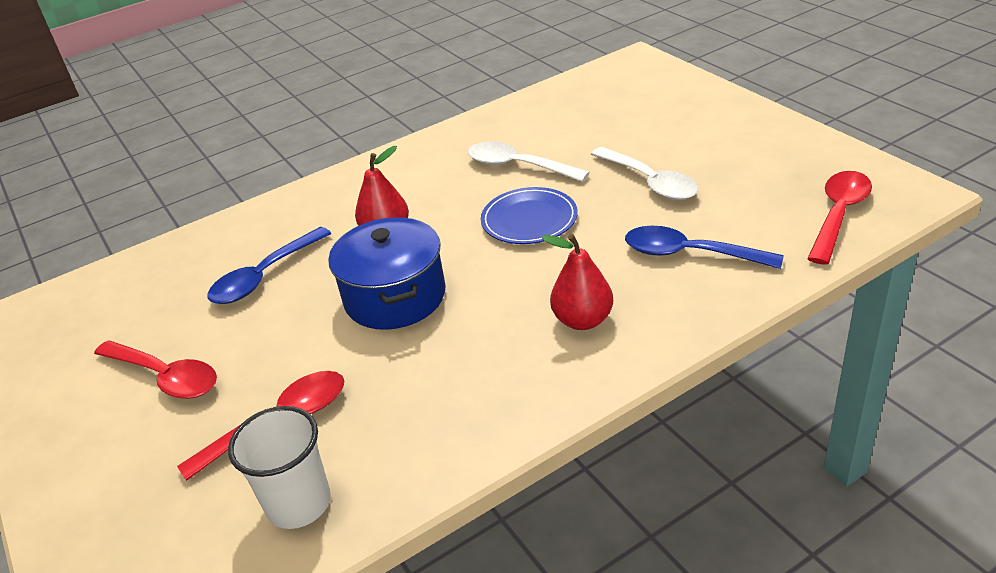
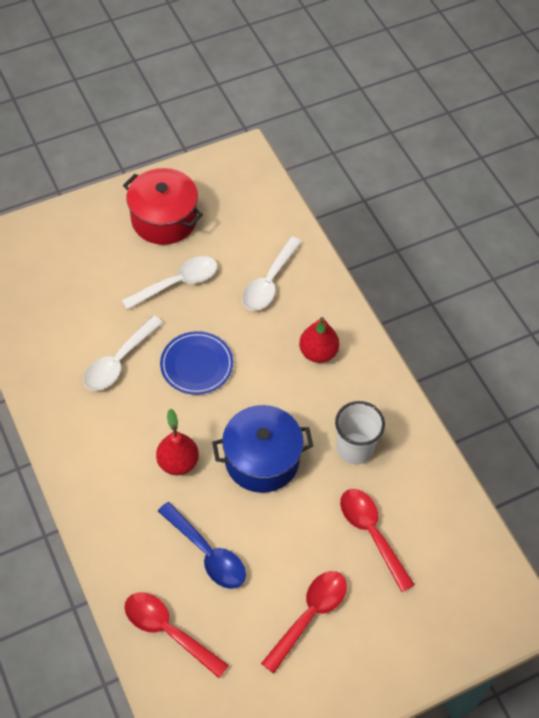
camera: 90 degrees left, 20 degrees up
(298, 503) = (439, 519): white cup -> white cup (355, 448)
(689, 254) = (269, 282): blue spoon -> white spoon
(747, 153) = (164, 219): none -> red pot
(839, 215) = (255, 197): red spoon -> red spoon (168, 631)

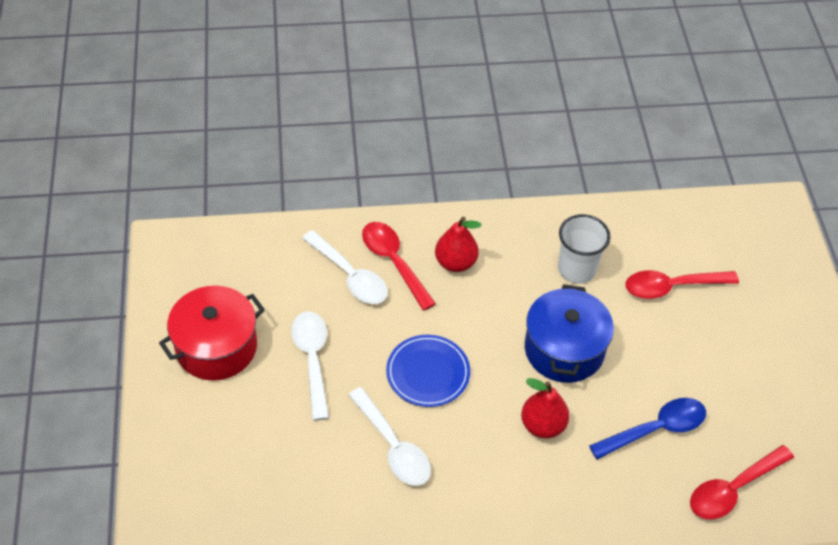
camera: 70 degrees left, 5 degrees down
(310, 615) = (743, 363): red spoon -> red spoon (394, 262)

